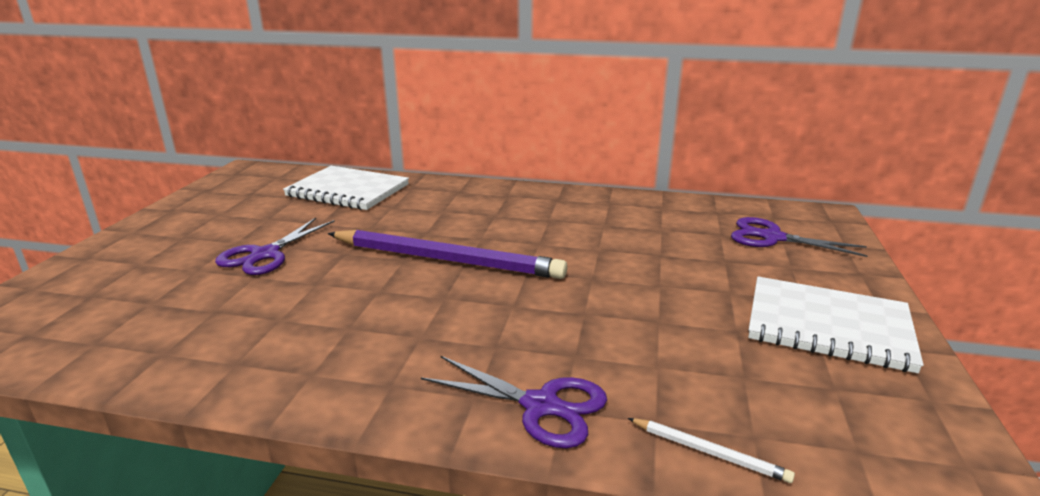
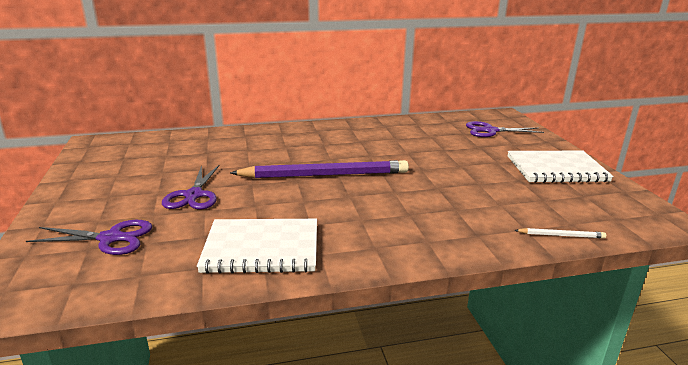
camera: 25 degrees left, 0 degrees up
(348, 191) = (200, 144): white notebook -> white notebook (262, 248)
(540, 405) = (465, 236): purple scissors -> purple scissors (111, 238)

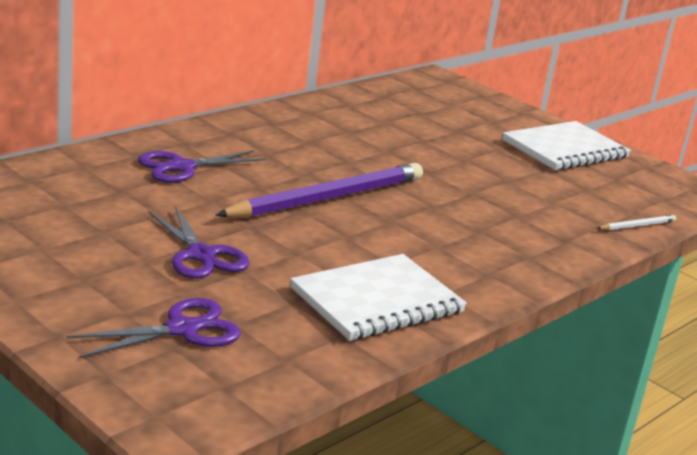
camera: 35 degrees left, 0 degrees up
(490, 131) = (446, 105): purple scissors -> purple scissors (182, 167)

